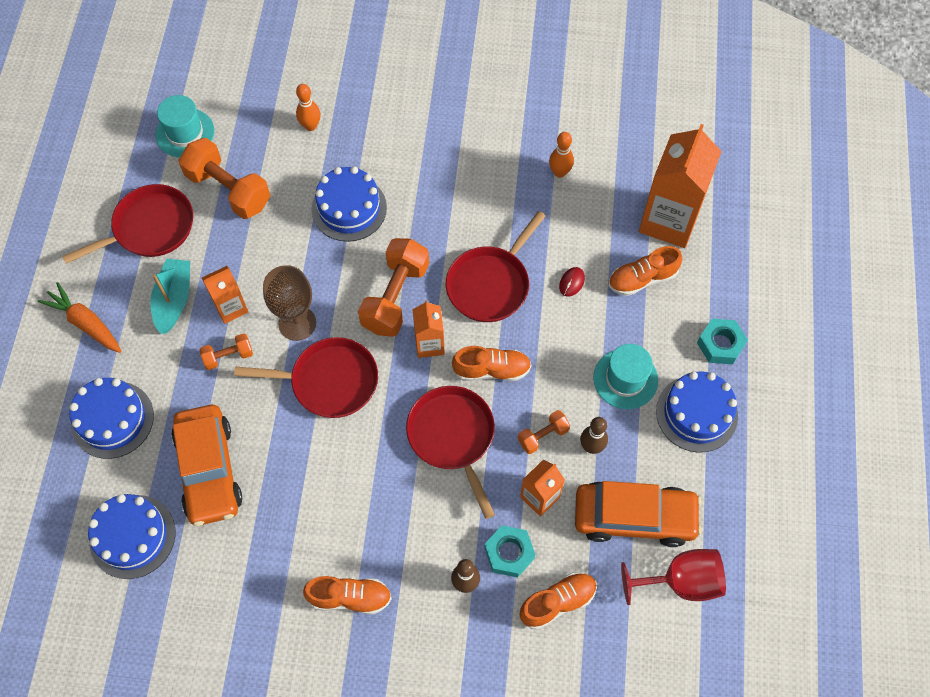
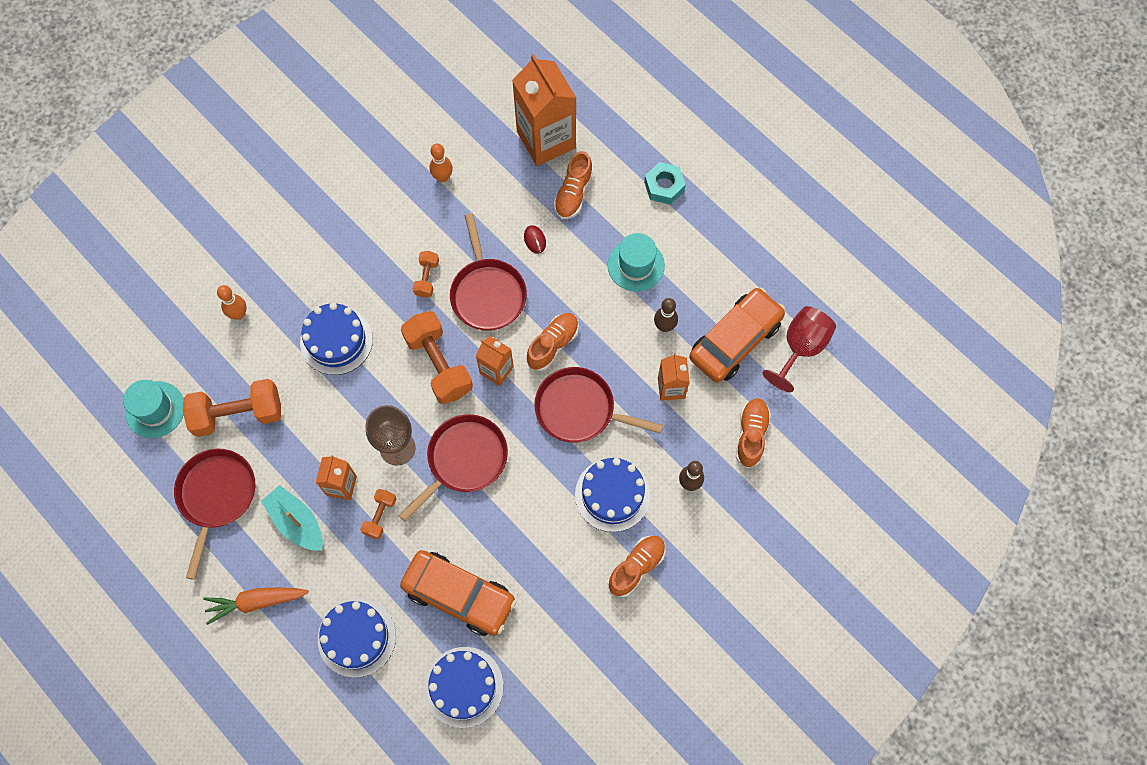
camera: 50 degrees left, 5 degrees up
(509, 553) = (693, 438): turquoise nut -> none
(543, 436) = (630, 351): orange dumbbell -> orange dumbbell (427, 278)
(696, 413) = (698, 242): blue cake -> blue cake (612, 494)

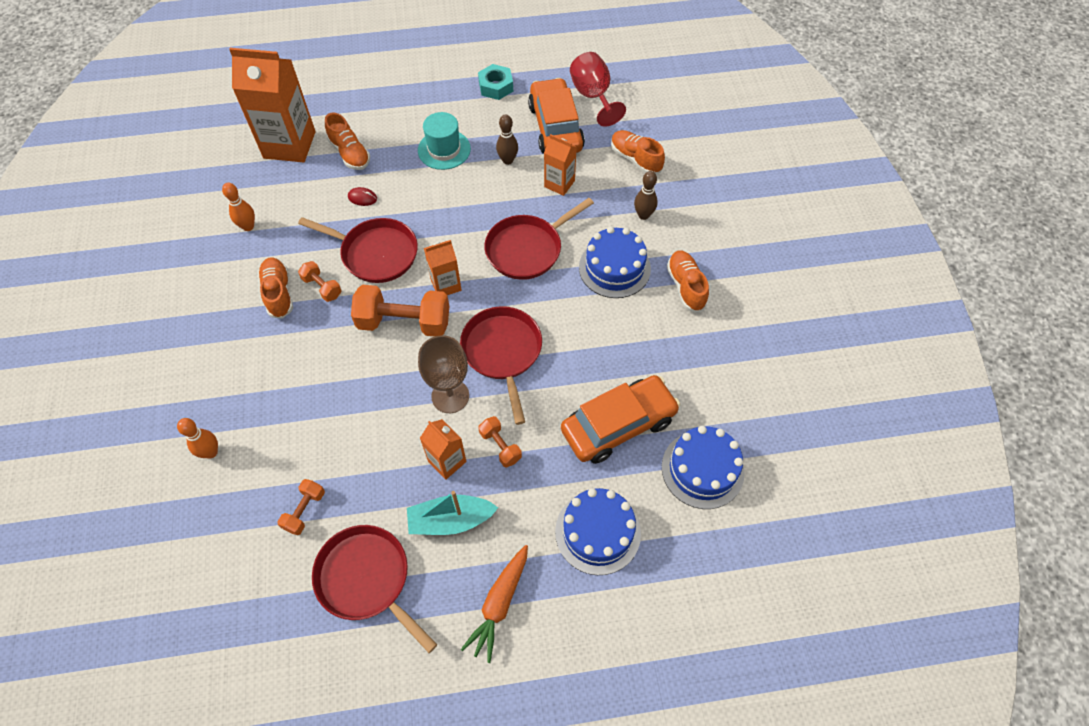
camera: 55 degrees left, 10 degrees down
(155, 409) = (231, 586): turquoise hat -> none
(238, 414) = (304, 511): orange dumbbell -> orange dumbbell, size x0.51
(336, 340) = (312, 387): blue cake -> none
(553, 344) = (459, 235): orange shoe -> orange shoe (278, 293)
(664, 186) = (399, 99): turquoise nut -> turquoise nut (496, 86)

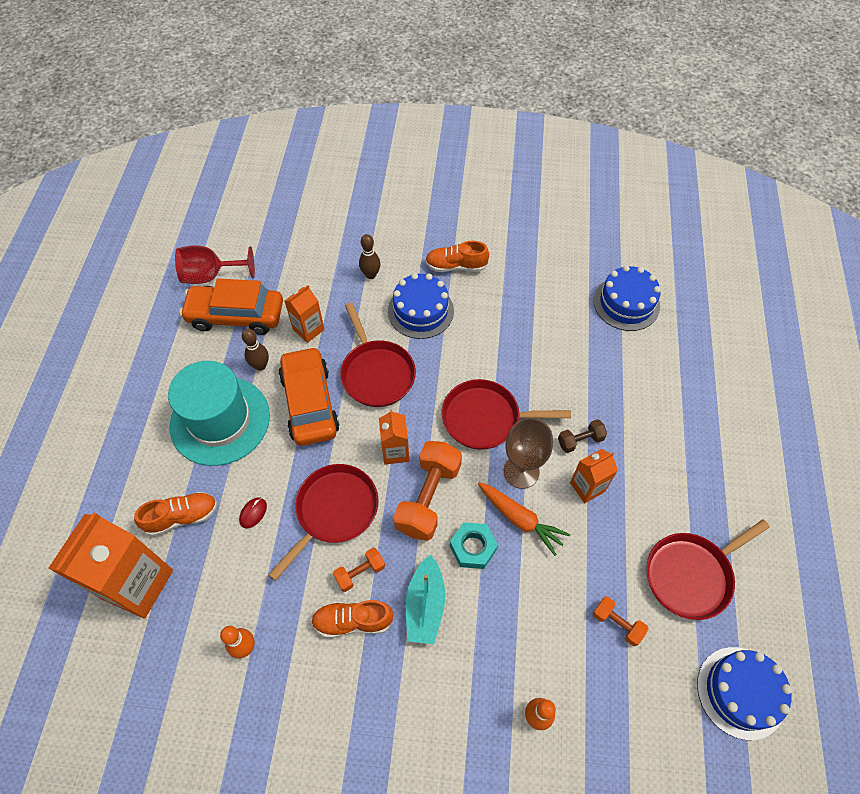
camera: 75 degrees left, 0 degrees up
(444, 149) = (220, 420): turquoise hat -> turquoise hat, size x1.71
(450, 520) = (644, 495): turquoise boat -> turquoise boat (425, 605)
(496, 86) = (154, 354): turquoise nut -> turquoise nut (473, 547)
(499, 604) = (722, 472): orange carrot -> orange carrot (520, 519)
(500, 446) = (580, 440): orange dumbbell -> brown dumbbell
(597, 532) = (669, 387): blue cake -> blue cake (741, 692)
(618, 425) = (577, 348): orange car -> orange car (310, 403)
(635, 159) = (304, 263): orange shoe -> none

